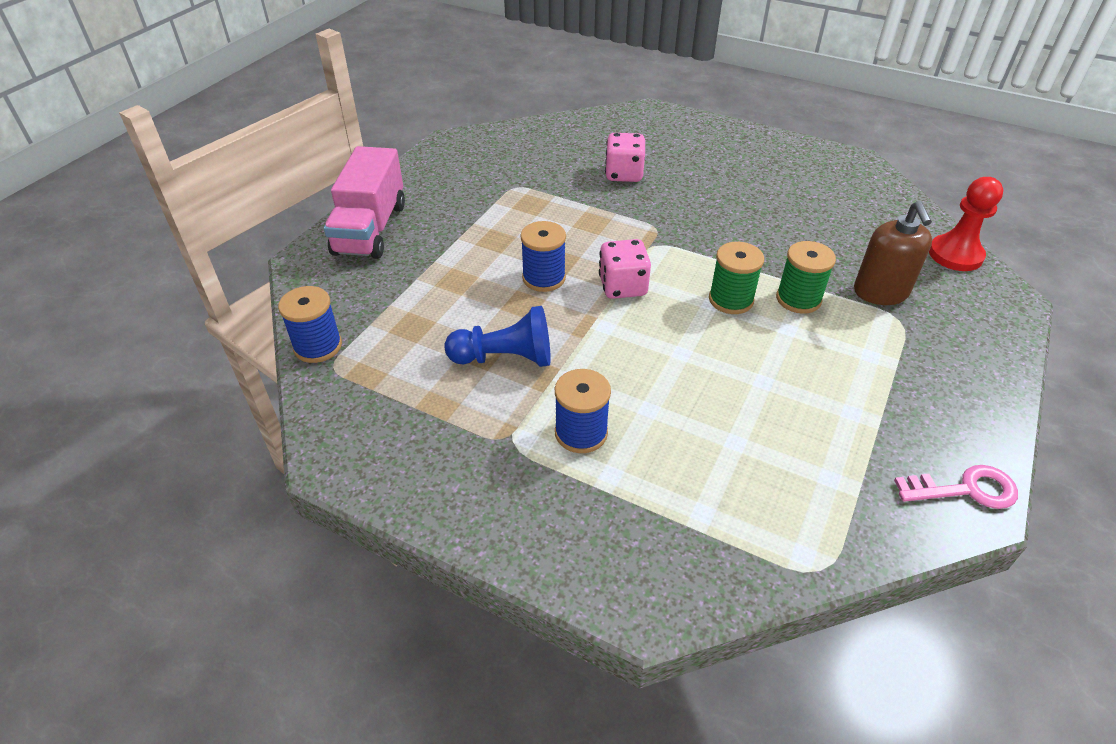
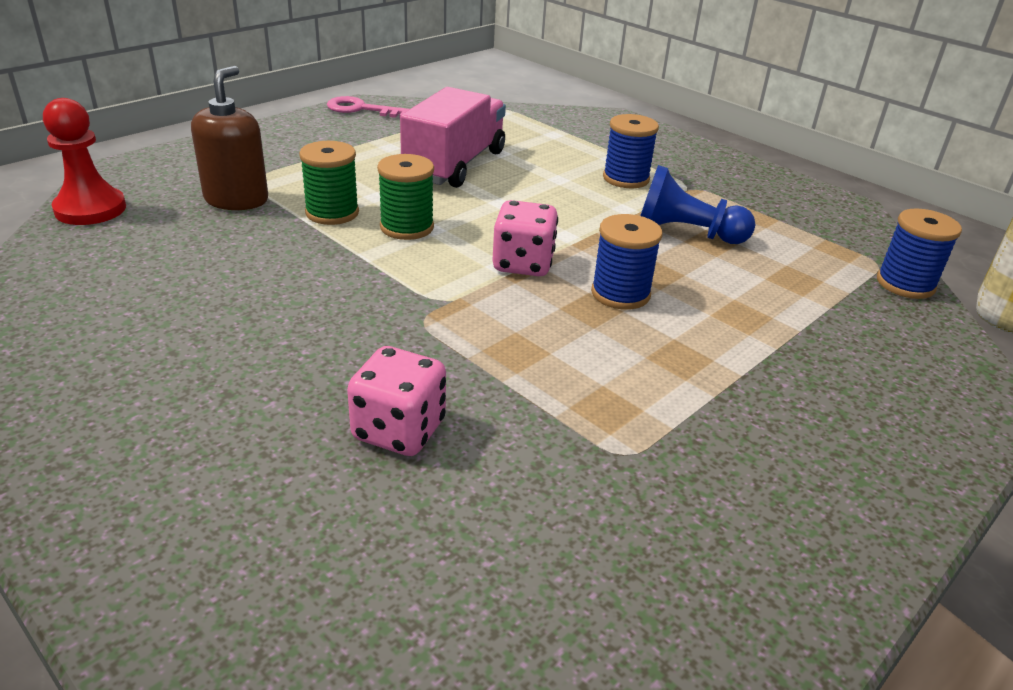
camera: 165 degrees left, 10 degrees down
(370, 229) = (900, 427): pink truck -> pink truck (455, 165)

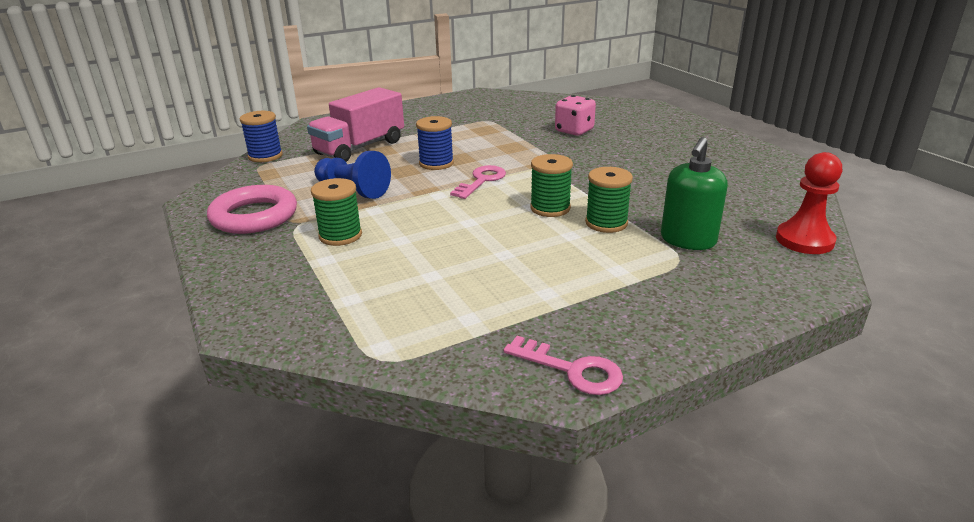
camera: 160 degrees left, 5 degrees down
(236, 199) = (688, 240): brown soap dispenser -> green soap dispenser
(455, 165) = (487, 262): pink truck -> pink truck (360, 147)
(523, 264) = (481, 181): pink dice -> pink key
(626, 178) = (340, 235): blue spool -> green spool
(748, 191) = (254, 216): none -> pink ring

